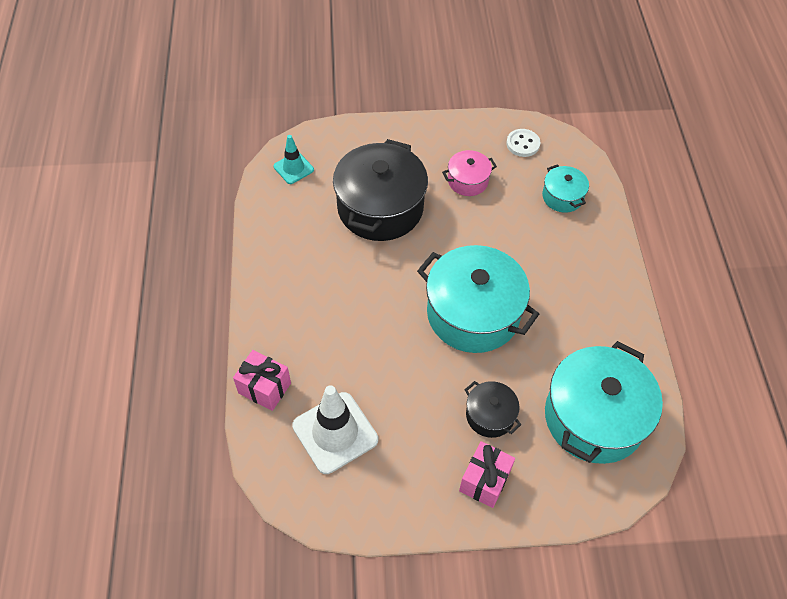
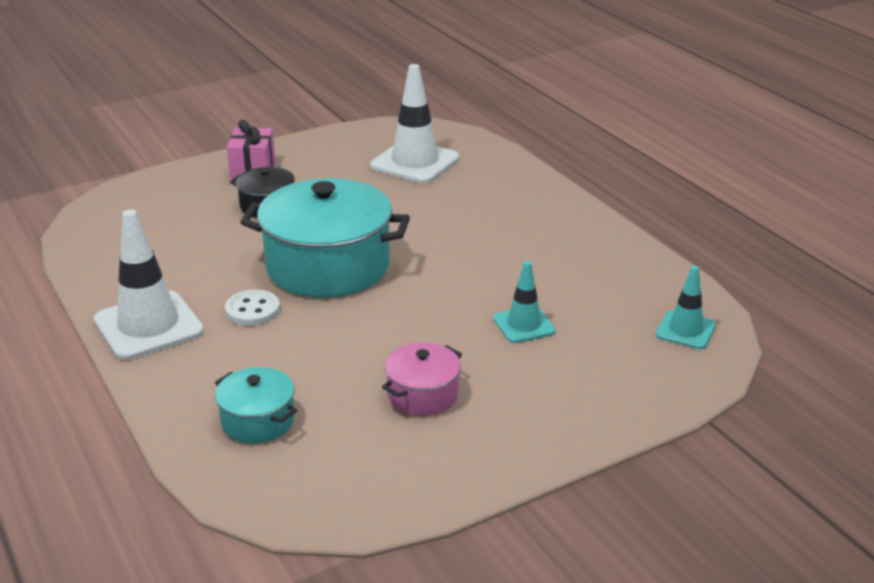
camera: 155 degrees right, 25 degrees down
(264, 388) = (507, 167): pink gift -> none
(380, 208) = (524, 325): black pot -> turquoise traffic cone
(523, 144) = (362, 479): white button -> white button (252, 310)
(594, 417) = (151, 231): turquoise pot -> none
(611, 299) = (148, 326): none -> white traffic cone

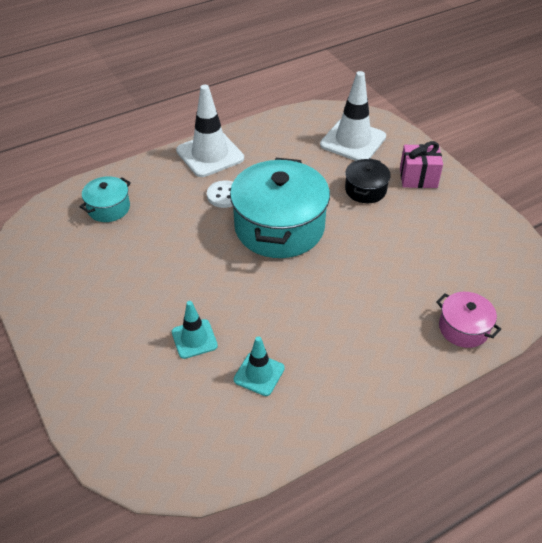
camera: 90 degrees right, 15 degrees up
(415, 162) = (458, 272): white traffic cone -> white traffic cone (353, 141)
(423, 394) = (119, 280): pink pot -> pink pot (463, 328)
(685, 330) = (176, 453): turquoise traffic cone -> turquoise traffic cone (259, 374)

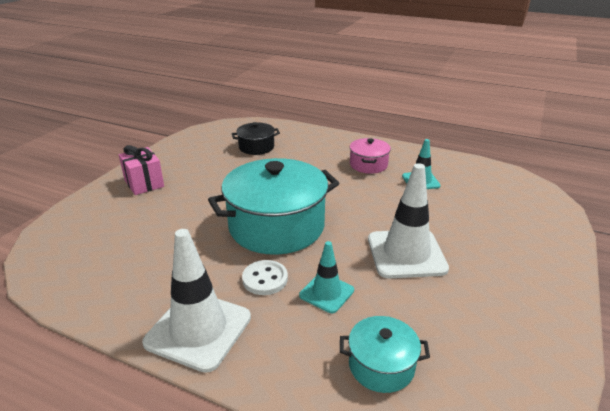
camera: 125 degrees left, 15 degrees down
(194, 339) = (437, 216): turquoise traffic cone -> turquoise traffic cone (326, 293)
(353, 141) = (100, 233): white traffic cone -> white traffic cone (406, 254)
(365, 190) = (182, 202): black pot -> black pot (256, 147)
(463, 328) = (293, 134): pink pot -> pink pot (368, 165)

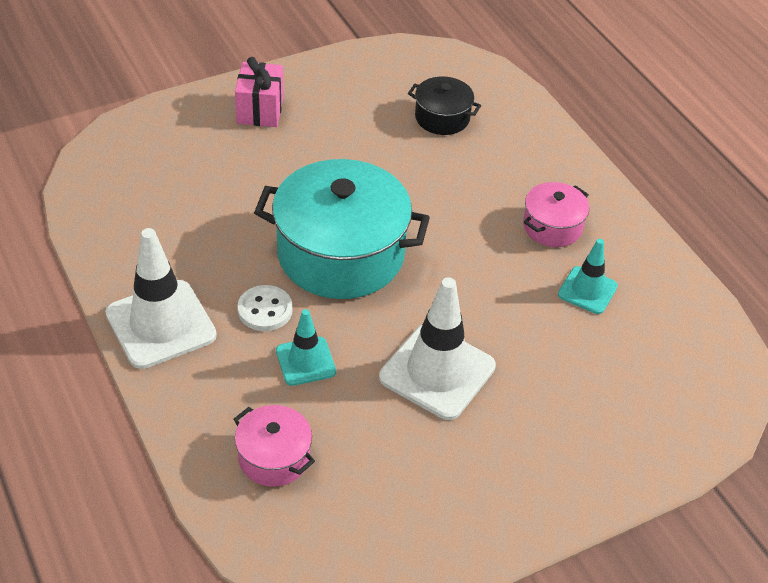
camera: 35 degrees right, 15 degrees up
(381, 365) = (274, 457): turquoise pot -> pink pot

